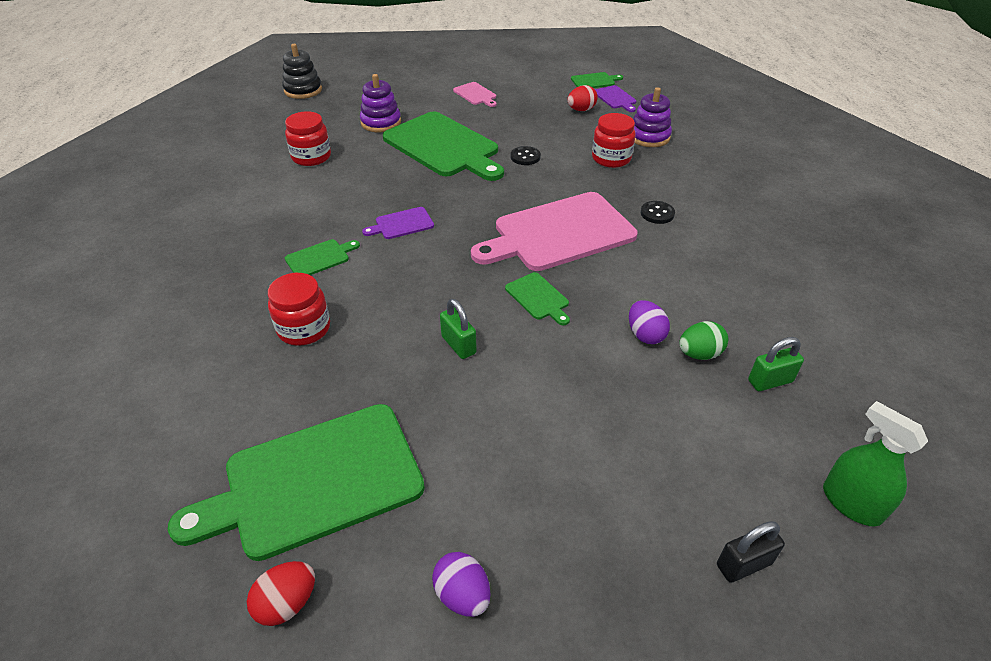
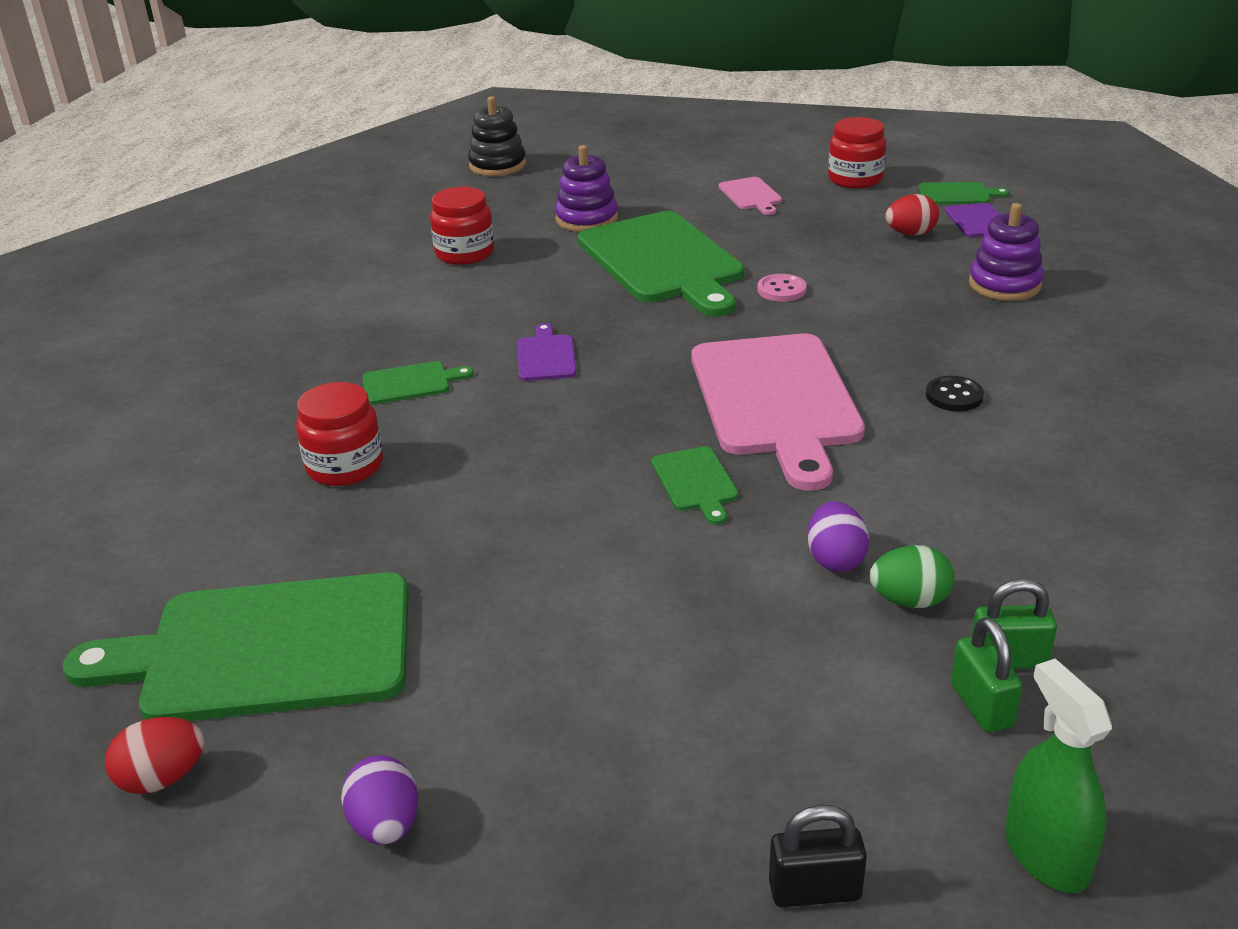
camera: 20 degrees right, 10 degrees down
(401, 224) = (546, 356): purple cutting board -> purple cutting board turned 90 degrees clockwise
(458, 345) = (544, 523): green padlock -> green padlock (981, 705)
(525, 157) = (781, 290): black button -> pink button
(558, 233) = (776, 401): pink cutting board -> pink cutting board turned 90 degrees counterclockwise
(611, 158) = (921, 308): red jar -> red jar (855, 179)

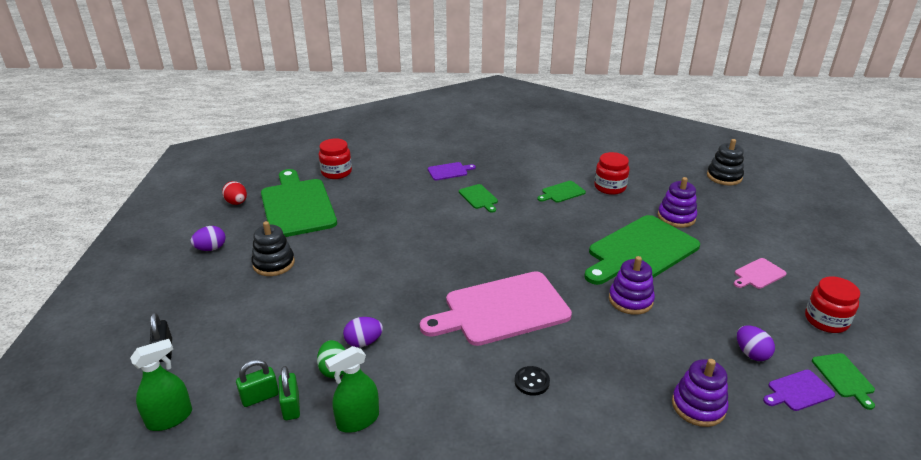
camera: 75 degrees right, 0 degrees up
(345, 466) = (410, 196): red jar -> red jar (336, 172)
(516, 691) = (274, 263): none -> black stacking toy
(546, 356) = (517, 229): purple cutting board -> purple cutting board (449, 171)
(695, 482) = (419, 291): green cutting board -> green cutting board (561, 192)
(781, 290) = (630, 300): pink button -> purple stacking toy
(910, 234) = (751, 353): red egg -> purple egg
(1040, 575) = (358, 420): none -> green spray bottle

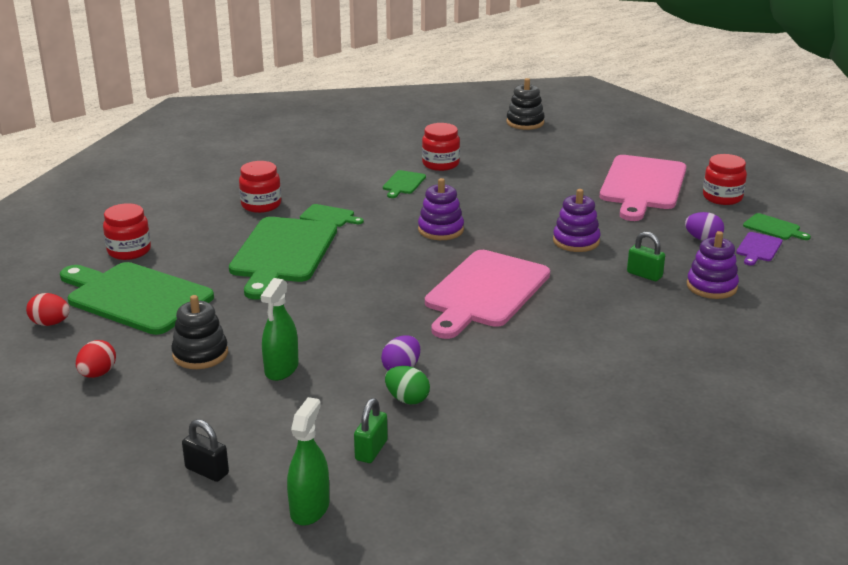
camera: 40 degrees left, 5 degrees down
(211, 248) = (97, 374): purple egg -> red egg
(291, 406) = (412, 441): green padlock -> green padlock (644, 275)
(358, 420) = (485, 419): green spray bottle -> green spray bottle (281, 369)
(449, 171) = (261, 205): purple cutting board -> red jar
(532, 382) = (581, 327): black button -> none
(640, 251) = (535, 204): green cutting board -> green cutting board (282, 253)
(676, 217) = (529, 168): purple stacking toy -> purple stacking toy (440, 230)
(758, 274) = (642, 185): pink cutting board -> pink cutting board, size x2.33

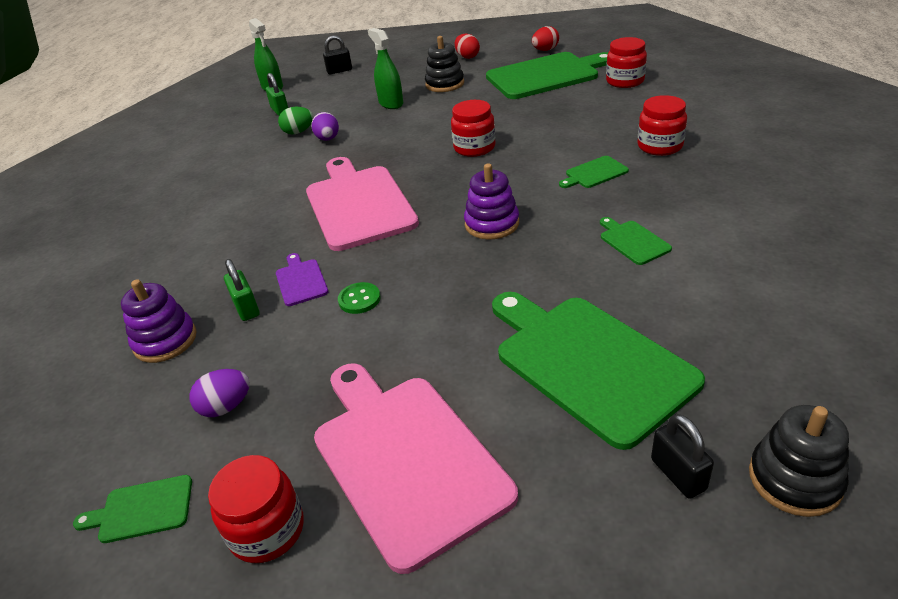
camera: 135 degrees right, 10 degrees up
(282, 253) = (545, 135): green cutting board -> green cutting board (588, 362)
(440, 164) = (670, 292): red jar -> red jar (474, 148)
(556, 139) = (678, 474): none -> black padlock
(576, 241) = (359, 299): purple stacking toy -> green button
(644, 275) = (246, 308): green padlock -> green padlock turned 75 degrees clockwise
(758, 248) = (143, 443): purple cutting board -> purple cutting board (301, 280)

